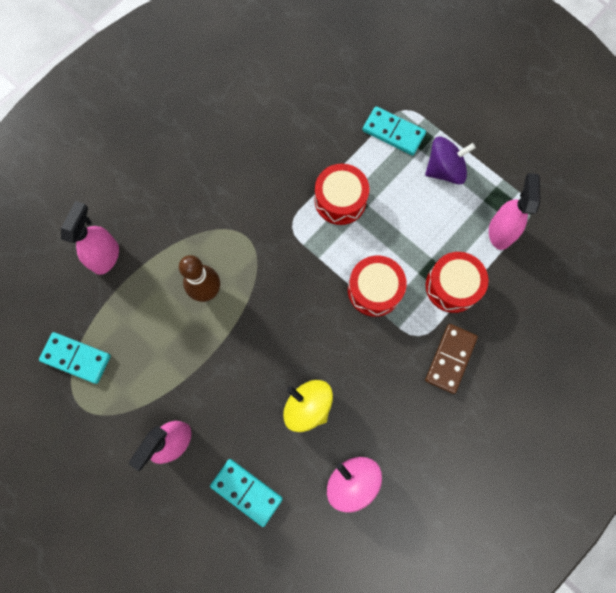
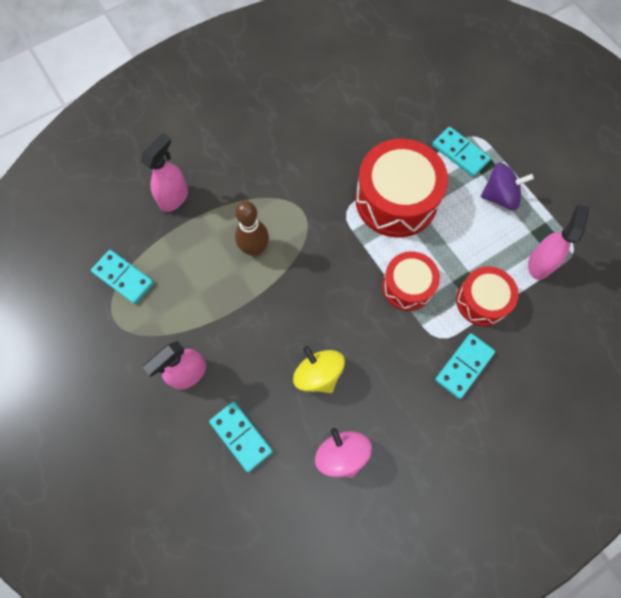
camera: 15 degrees right, 5 degrees down
(340, 200) = (396, 200): red drum -> red drum, size x1.68
(450, 358) = (464, 366): brown domino -> turquoise domino

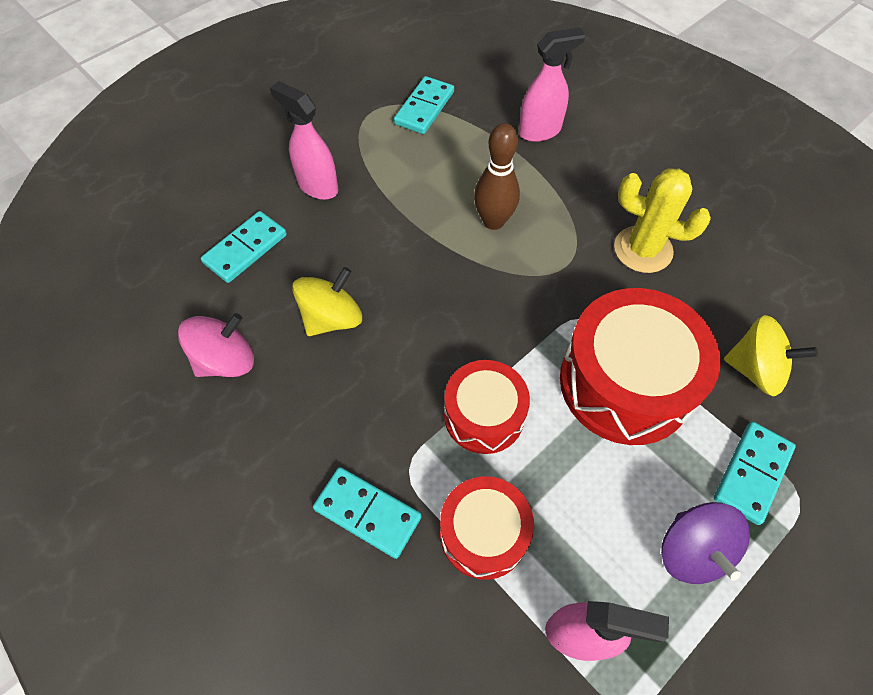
camera: 80 degrees right, 10 degrees down
(174, 198) = (540, 131): pink spray bottle -> pink spray bottle turned 45 degrees counterclockwise
(299, 161) = (643, 249): none -> yellow cactus
(397, 129) = (755, 370): none -> yellow spinning top

